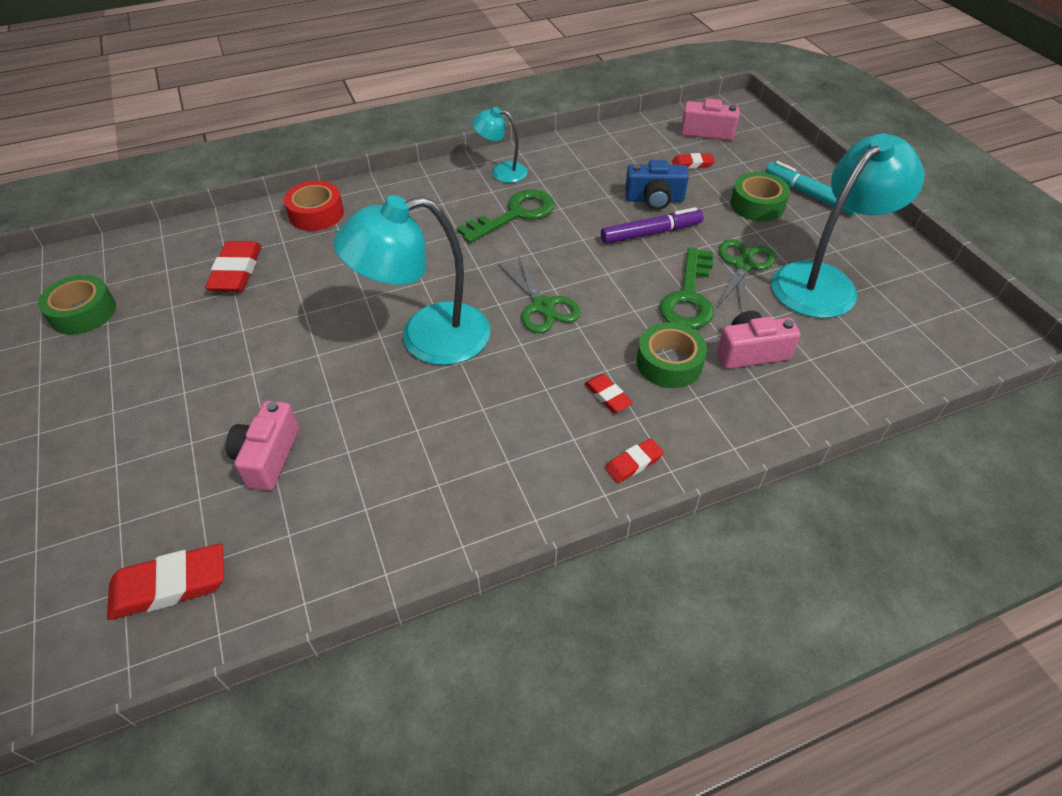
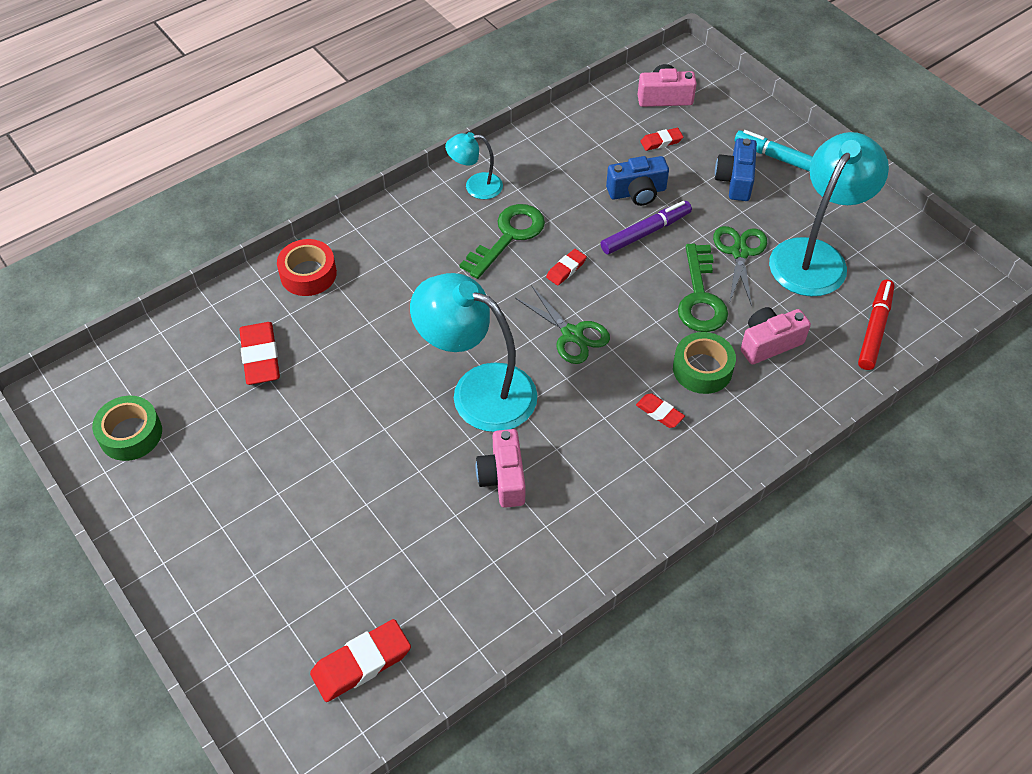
camera: 15 degrees left, 5 degrees up
(268, 457) = (387, 536): pink camera -> pink camera (503, 478)
(427, 338) = (478, 390): turquoise lamp -> turquoise lamp turned 60 degrees clockwise
(634, 463) = (700, 470): red eraser -> red eraser (566, 269)
(757, 205) = (735, 180): green tape -> blue camera
(876, 361) = (874, 329): none -> red marker

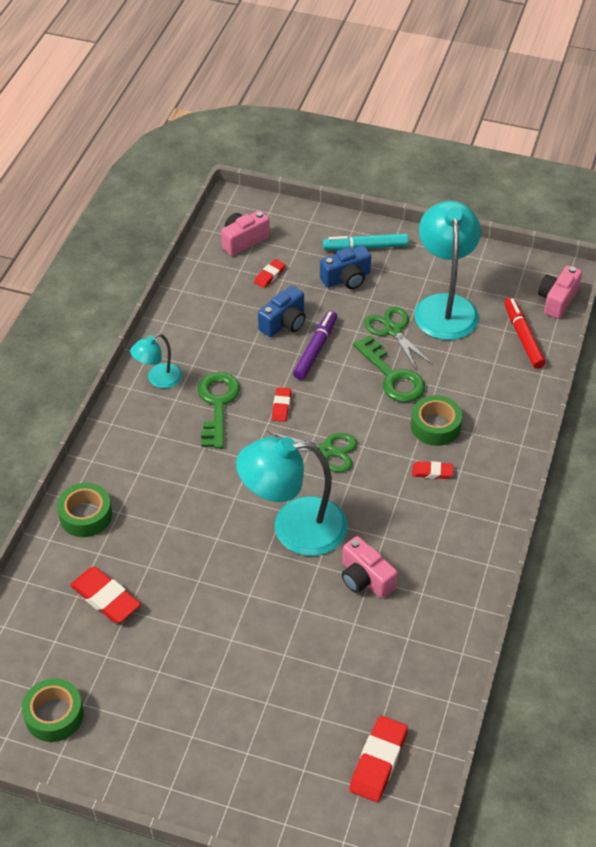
camera: 35 degrees left, 5 degrees down
(308, 274) = (85, 515): red tape -> green tape
(735, 180) = (346, 278): blue camera -> blue camera turned 90 degrees counterclockwise
(769, 343) = (464, 384): pink camera -> pink camera (557, 300)

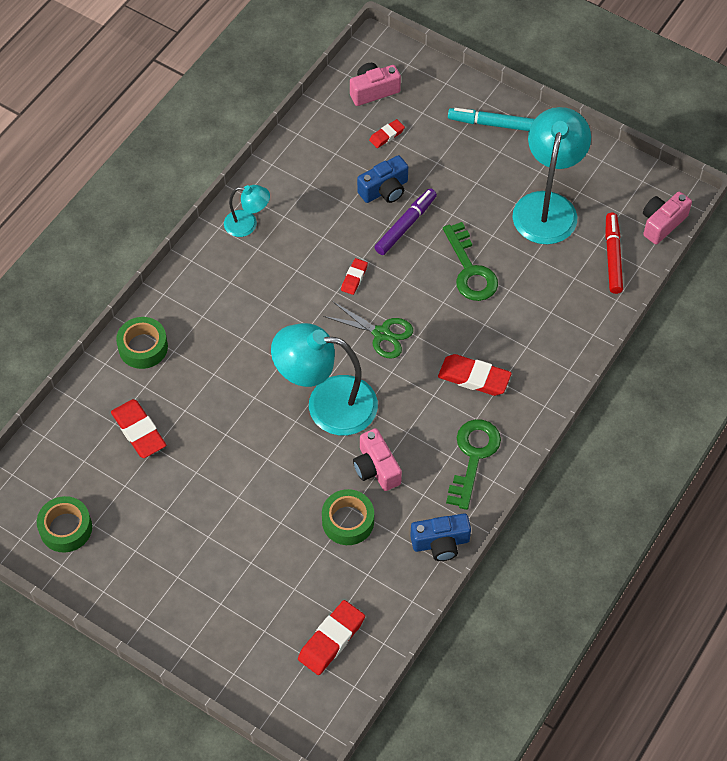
camera: 15 degrees right, 10 degrees up
(158, 379) = (247, 224): turquoise lamp -> turquoise lamp turned 150 degrees counterclockwise
(217, 404) = (295, 262): green key -> green key (473, 456)
(346, 278) = (461, 155): blue camera -> blue camera (440, 543)
(392, 330) = (487, 221): green scissors -> none
(432, 472) = (474, 378): red eraser -> red eraser, size x1.77
(435, 426) = (493, 331): green tape -> green tape (348, 521)

